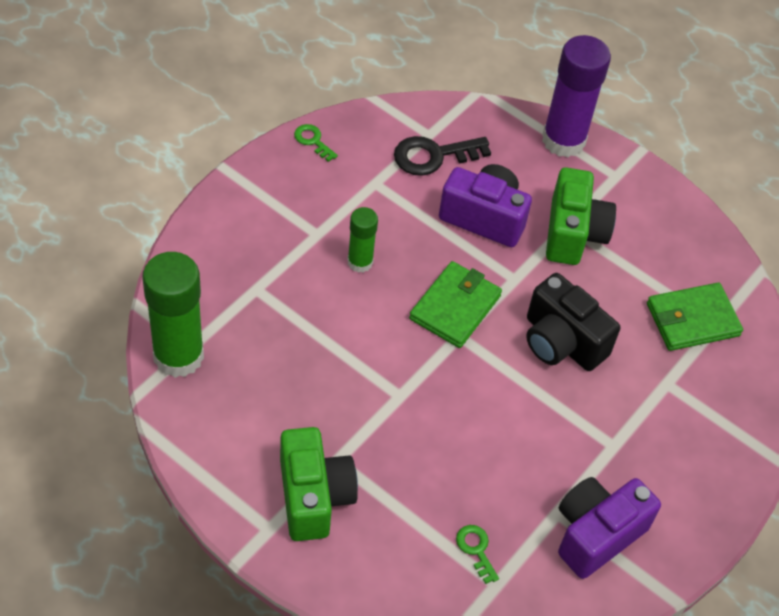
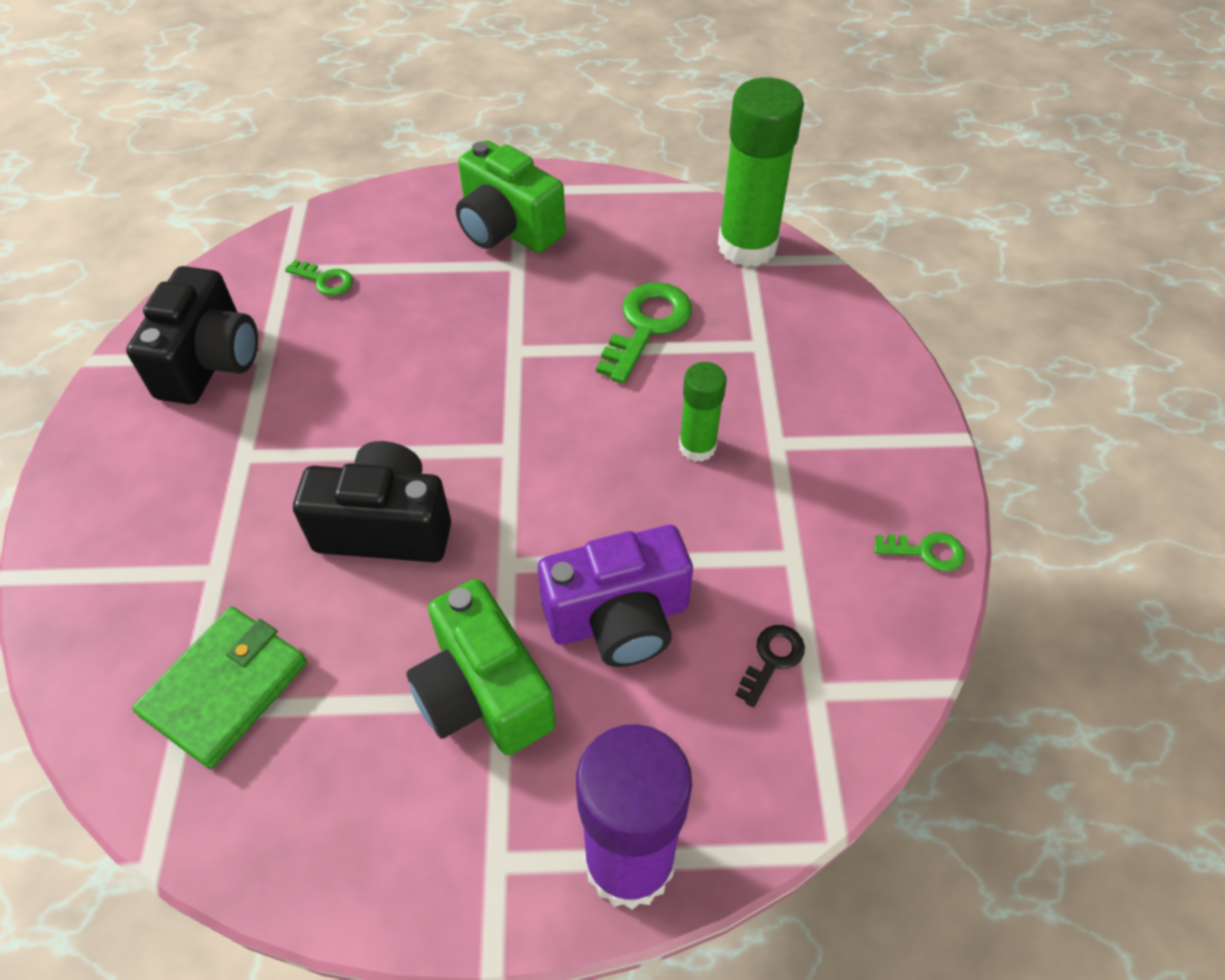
camera: 145 degrees right, 0 degrees up
(306, 350) = (646, 326): none -> green key
(434, 156) = (772, 659): black key -> black key, size x0.54
(455, 307) = (544, 475): green wallet -> none
(596, 534) = (210, 362): purple camera -> black camera

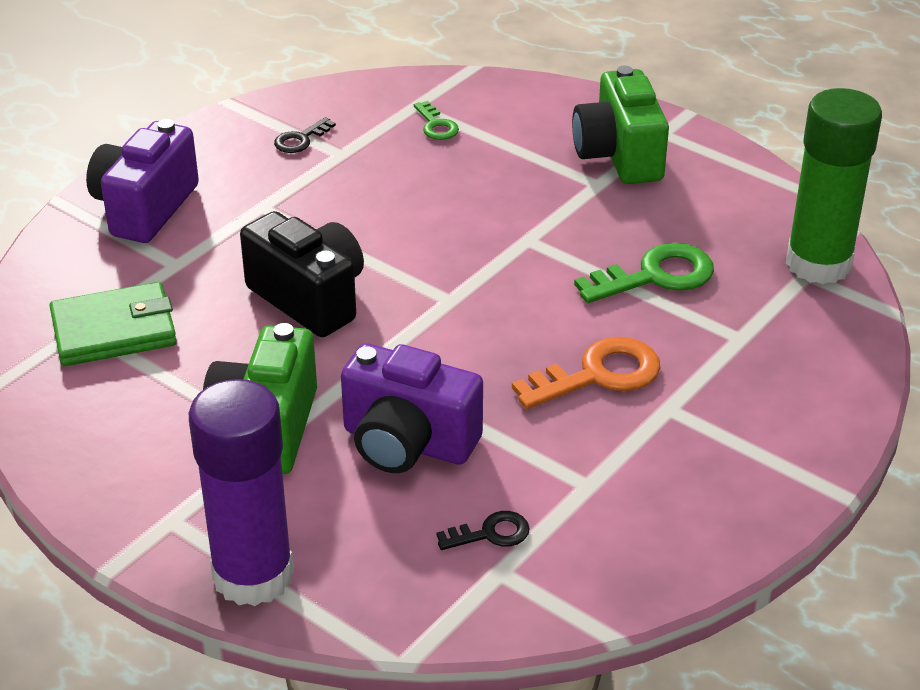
camera: 40 degrees right, 15 degrees down
(121, 528) = (145, 208): none -> purple camera
(210, 362) = (301, 139): black camera -> black key
(697, 446) = (598, 375): green glue stick -> orange key
(926, 551) = (705, 546): green key -> none

